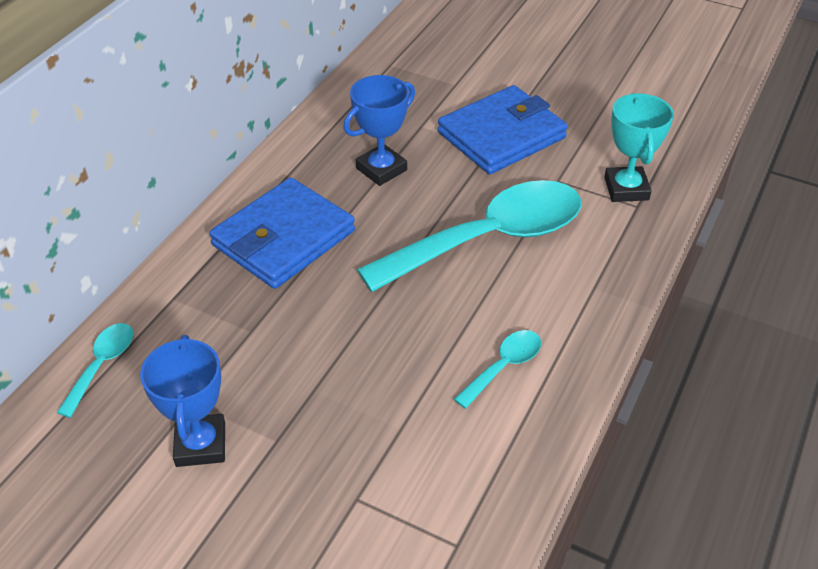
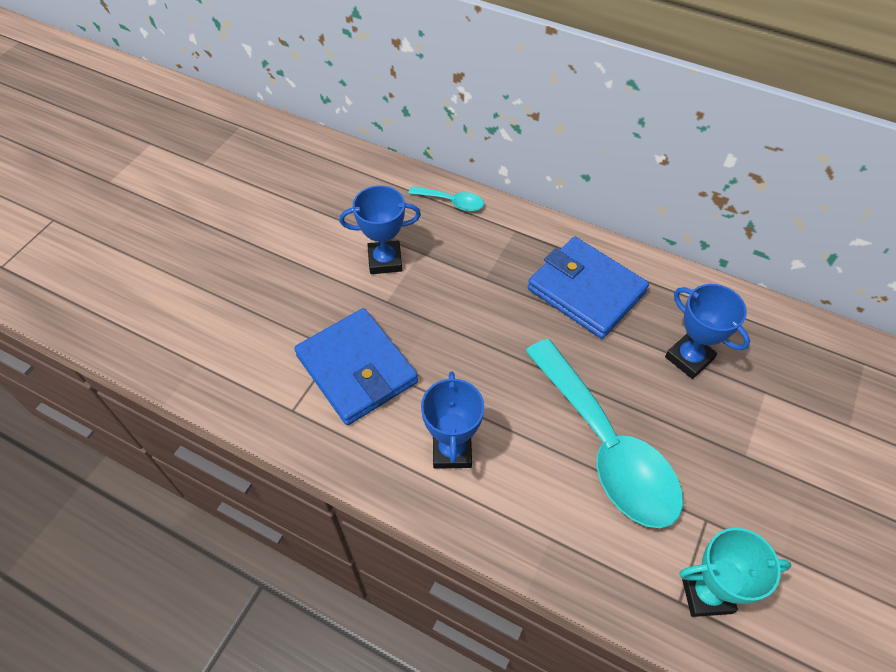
camera: 90 degrees right, 10 degrees up
(501, 135) = (770, 468): blue wallet -> blue wallet (357, 369)
(504, 366) = (452, 450): turquoise spoon -> blue trophy

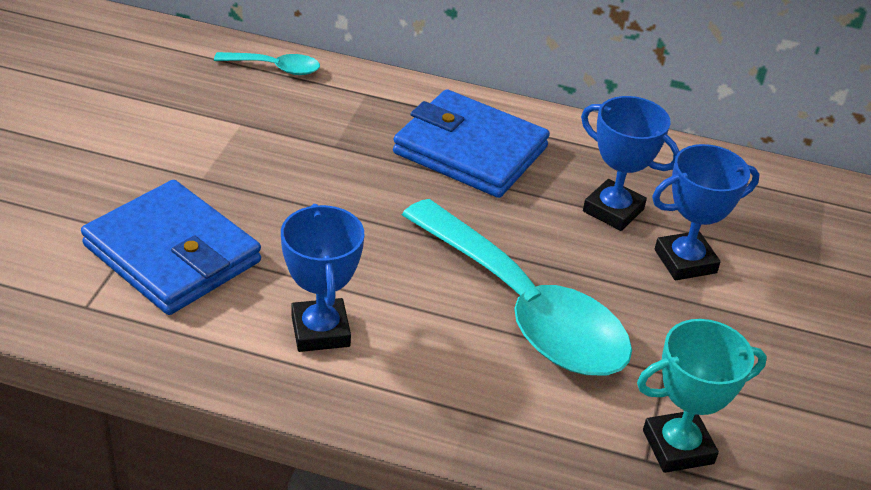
camera: 15 degrees left, 15 degrees down
(385, 260) = (193, 134): blue trophy -> blue trophy (685, 261)

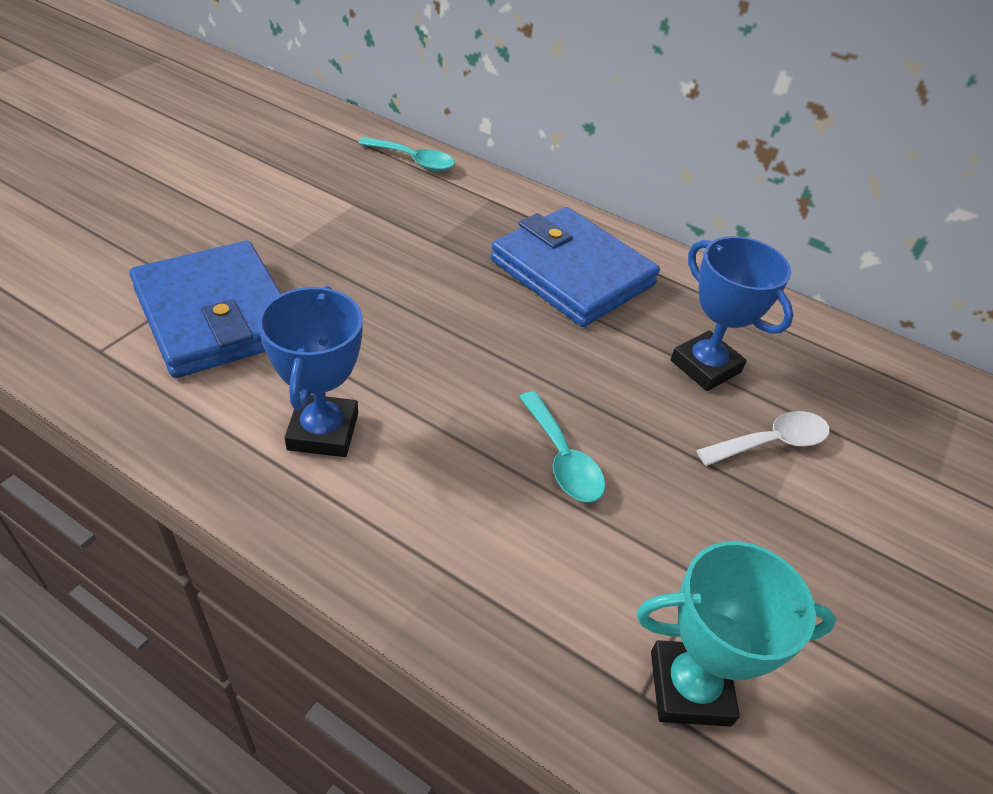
camera: 15 degrees right, 5 degrees up
(525, 310) = (562, 459): turquoise spoon -> turquoise spoon, size x0.43
(685, 261) = (771, 442): blue trophy -> white spoon

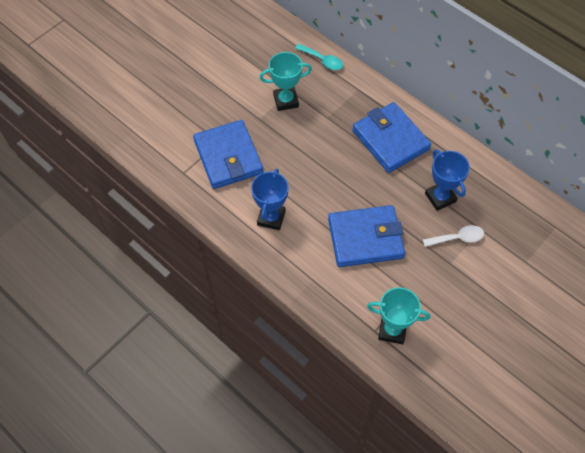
camera: 15 degrees right, 15 degrees up
(346, 218) = (286, 101): none -> turquoise trophy
(562, 459) = (365, 238): turquoise spoon -> blue wallet

